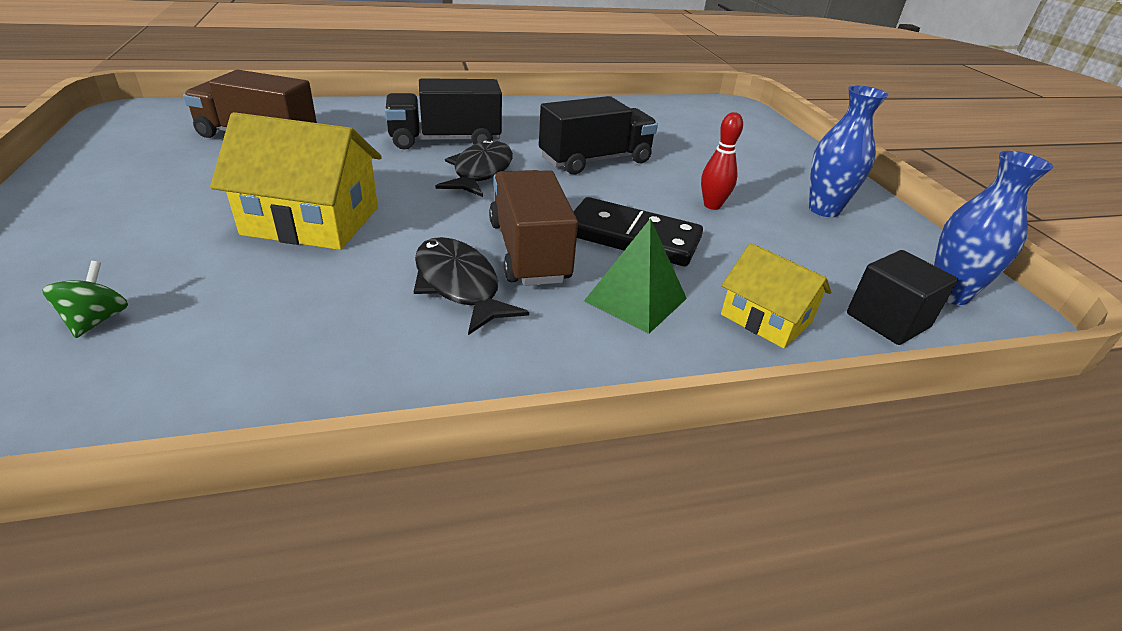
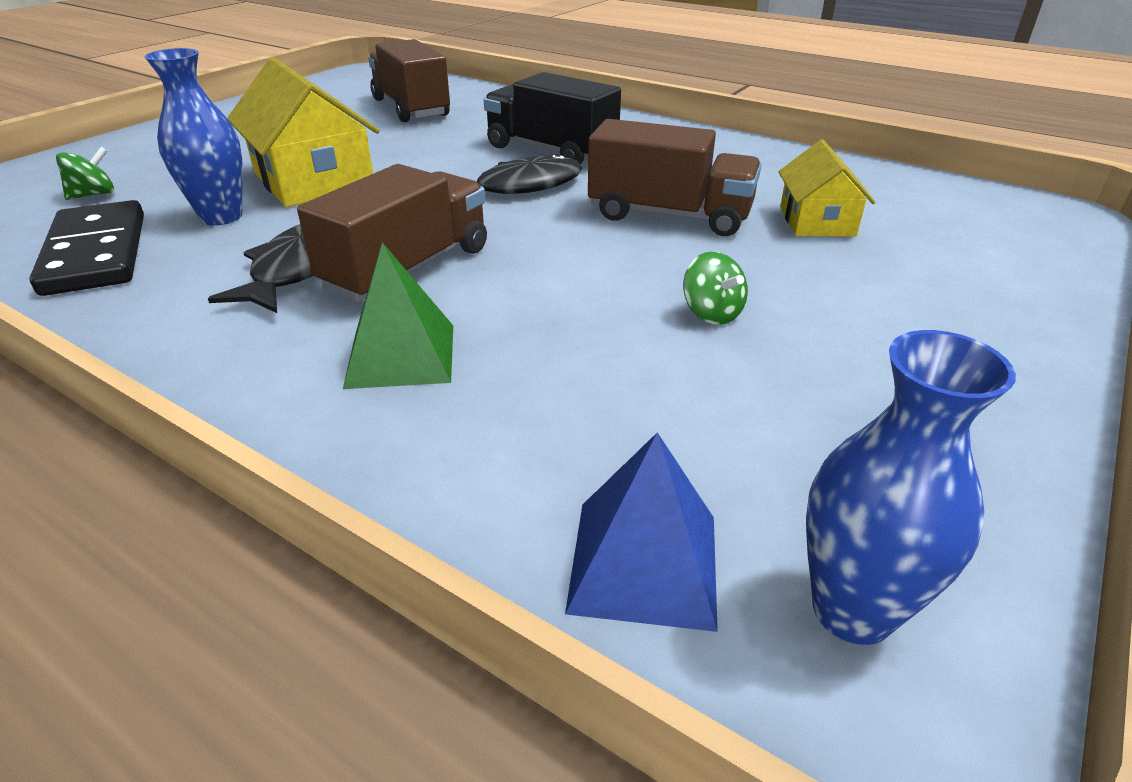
camera: 50 degrees right, 0 degrees up
(595, 160) = (669, 215): black truck -> brown truck
(632, 237) = (534, 301): black domino -> black domino (96, 253)
(712, 205) = (711, 313): red bowling pin -> green spinning top
(766, 318) = (486, 452): yellow house -> yellow house (817, 221)
(824, 210) = (891, 392): blue vase -> blue vase (221, 217)
(887, 320) = (643, 562): black cube -> blue pyramid

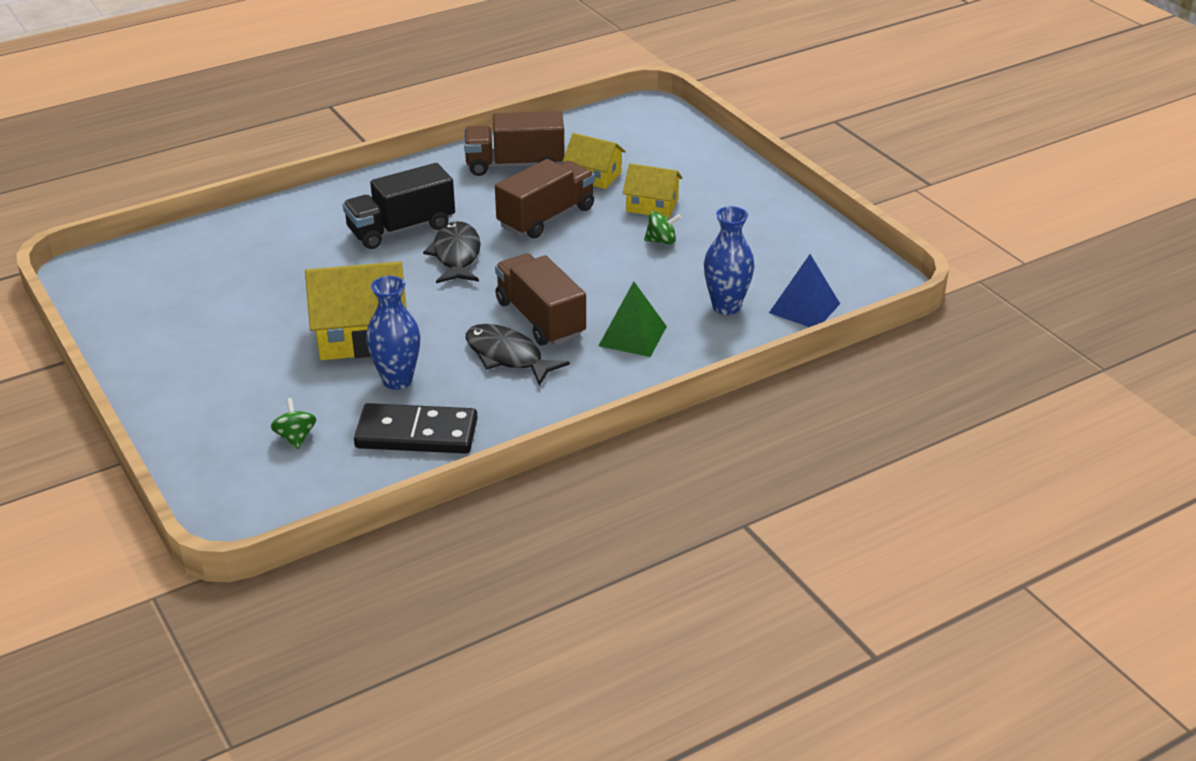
camera: 65 degrees left, 0 degrees up
(411, 108) = (232, 268): brown truck -> brown truck (515, 165)
(803, 280) = (652, 205): none -> yellow house
(852, 610) = (847, 276): blue vase -> blue vase (726, 307)

